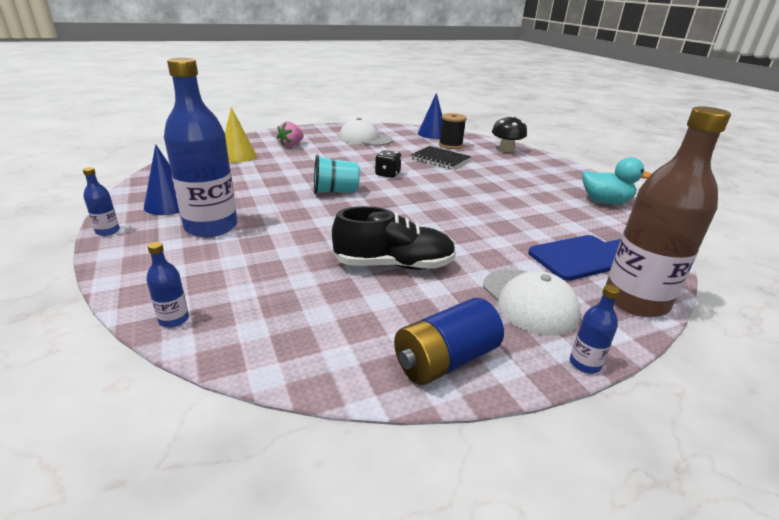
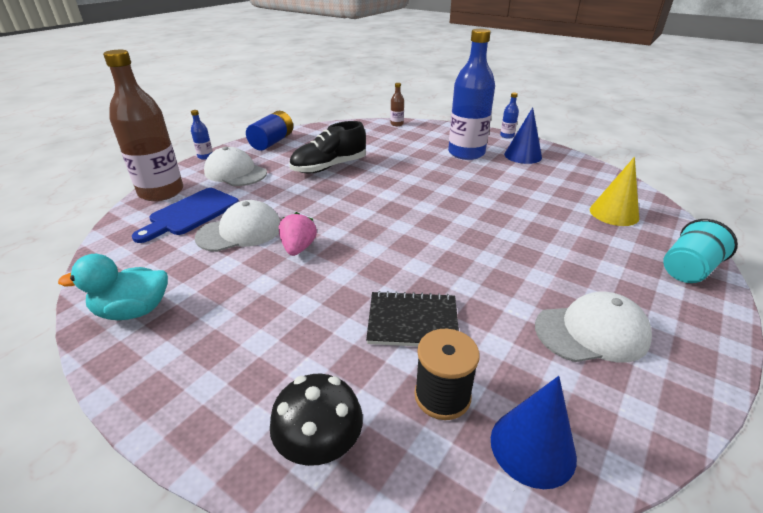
camera: 150 degrees right, 5 degrees up
(174, 319) = (397, 124): blue bottle -> brown bottle
(291, 145) = (623, 257): pink strawberry -> pink strawberry (298, 248)
(335, 192) = (446, 205): turquoise cup -> turquoise cup (688, 270)
(387, 174) = (436, 250): black dice -> none
(529, 225) = (240, 231): none -> white cap

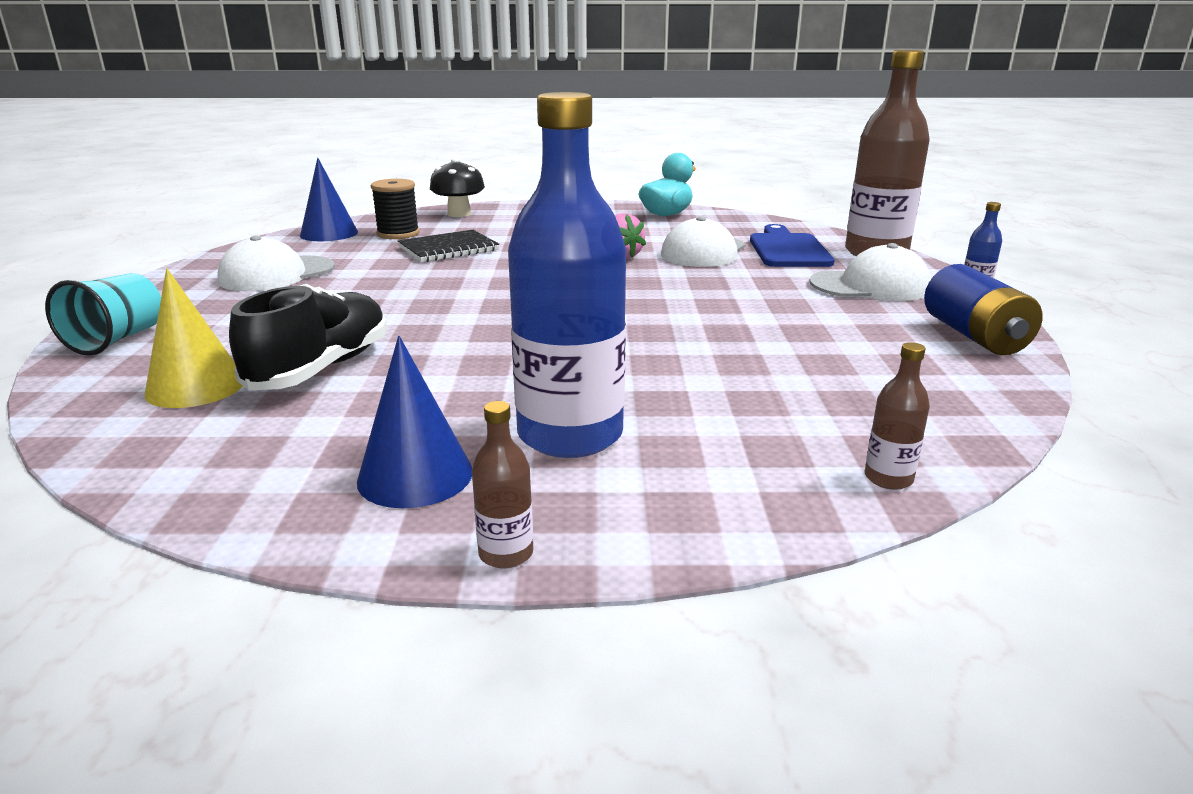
camera: 145 degrees right, 10 degrees down
(329, 167) = (773, 326): black shoe -> black shoe (321, 368)
(507, 136) = (506, 553): blue bottle -> brown bottle

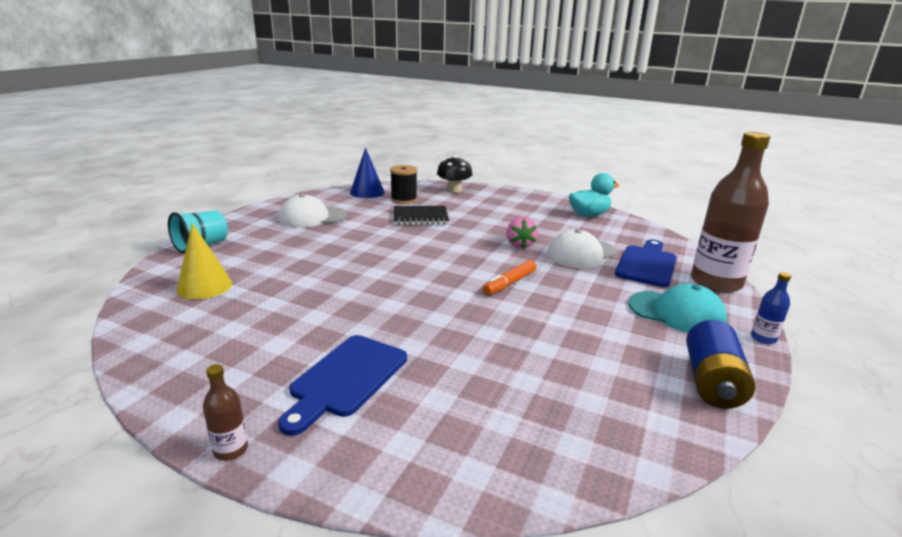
camera: 25 degrees right, 0 degrees up
(321, 368) = (270, 290): black shoe -> none
(415, 476) = (242, 379): blue cone -> none
(570, 435) = (346, 378): blue bottle -> blue cutting board
(656, 295) = (509, 283): none -> orange marker
(870, 286) = (676, 313): white cap -> turquoise cap
(888, 478) = (503, 484): brown bottle -> none

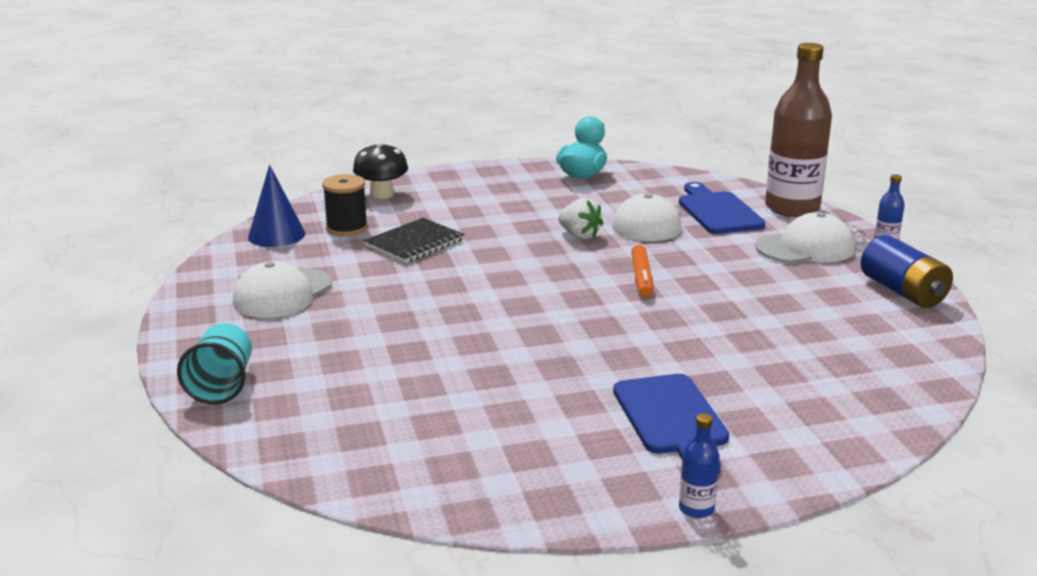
camera: 40 degrees left, 0 degrees up
(204, 286) = (348, 420): yellow cone -> none
(231, 450) = (696, 509): brown bottle -> blue bottle
(519, 245) = (579, 235): pink strawberry -> white strawberry
(676, 313) = (805, 248): turquoise cap -> white cap

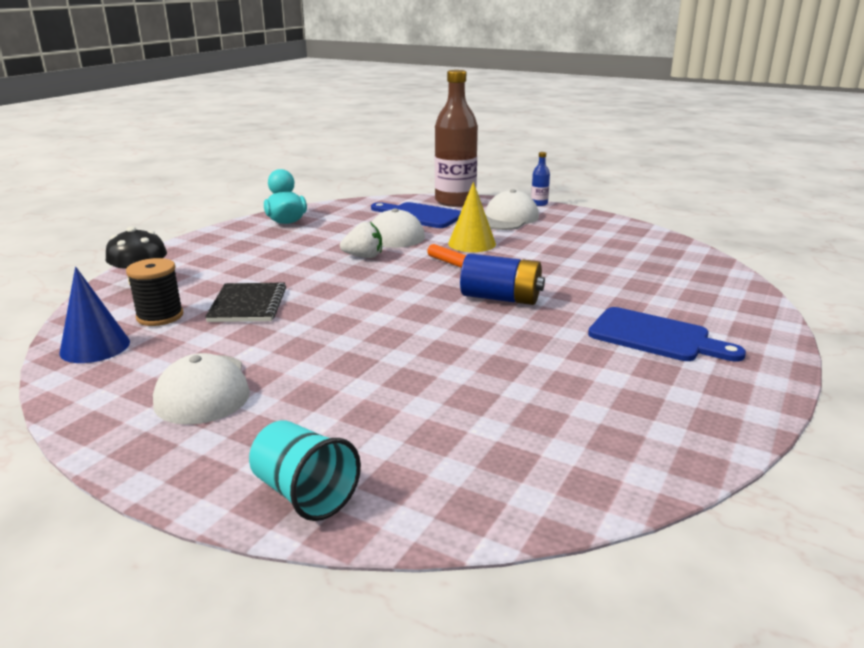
camera: 45 degrees left, 0 degrees up
(696, 509) = (779, 379): blue bottle -> none
(705, 260) = (472, 243): none -> yellow cone
(902, 292) = (599, 223): blue battery -> blue battery (501, 298)

